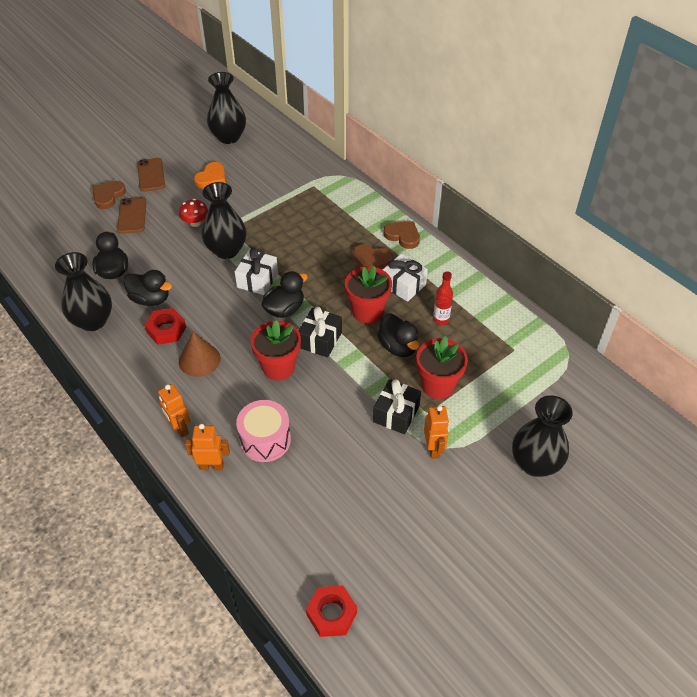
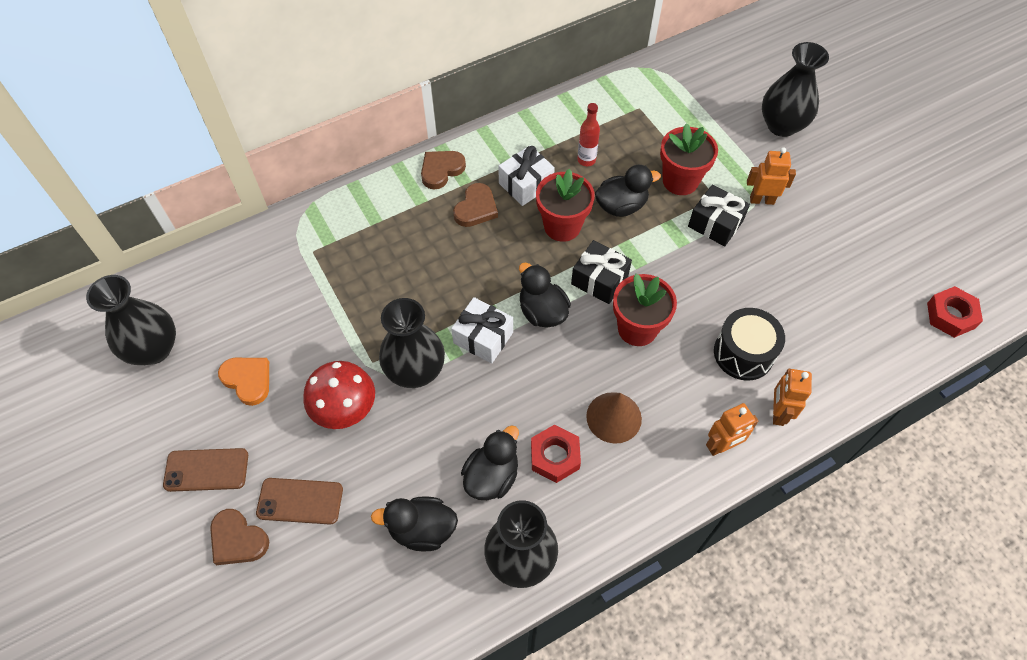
camera: 80 degrees left, 10 degrees up
(195, 223) = (345, 408): red mushroom -> red mushroom, size x1.56
(265, 440) = (743, 353): pink drum -> black drum

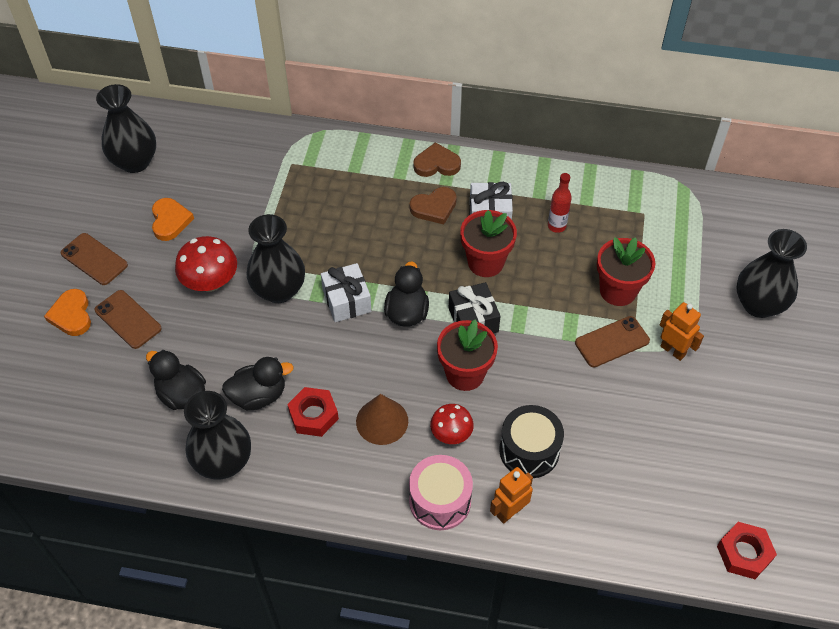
camera: 40 degrees right, 5 degrees down
(238, 540) = (71, 315): brown heart -> orange heart
(621, 206) = (548, 278): black duck -> none
(675, 385) = (451, 433): none -> red mushroom
(715, 224) = (612, 342): black gift -> brown phone
(722, 446) = (440, 501): orange robot -> pink drum

